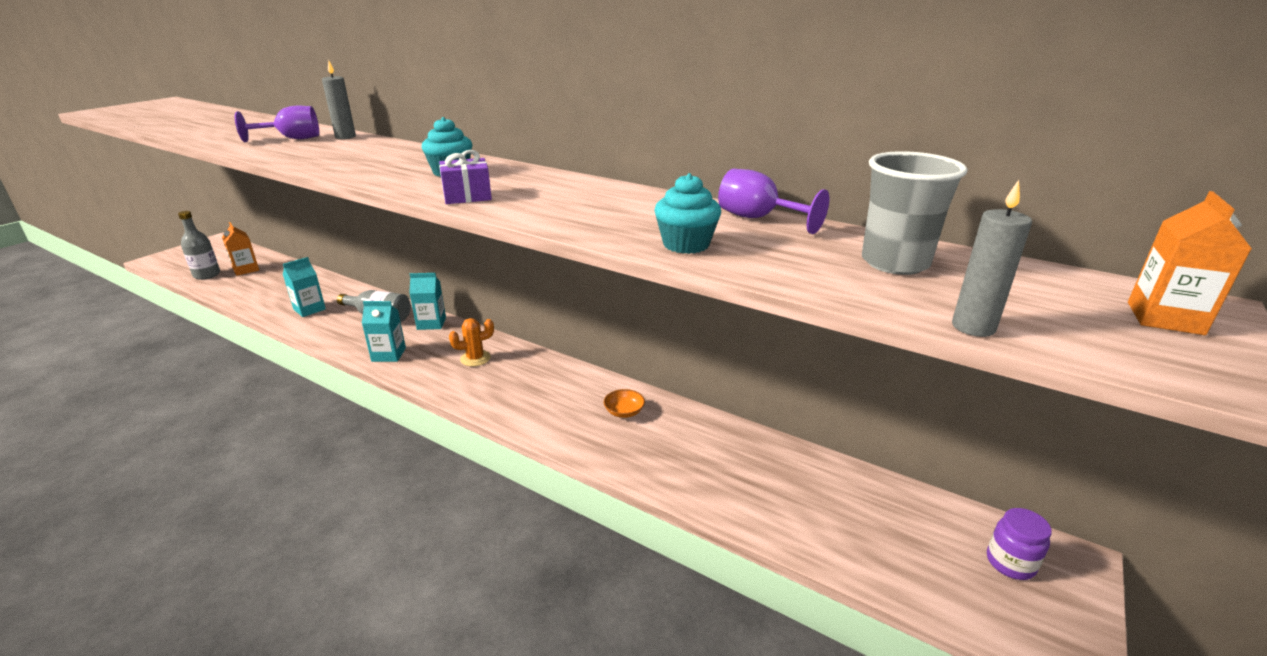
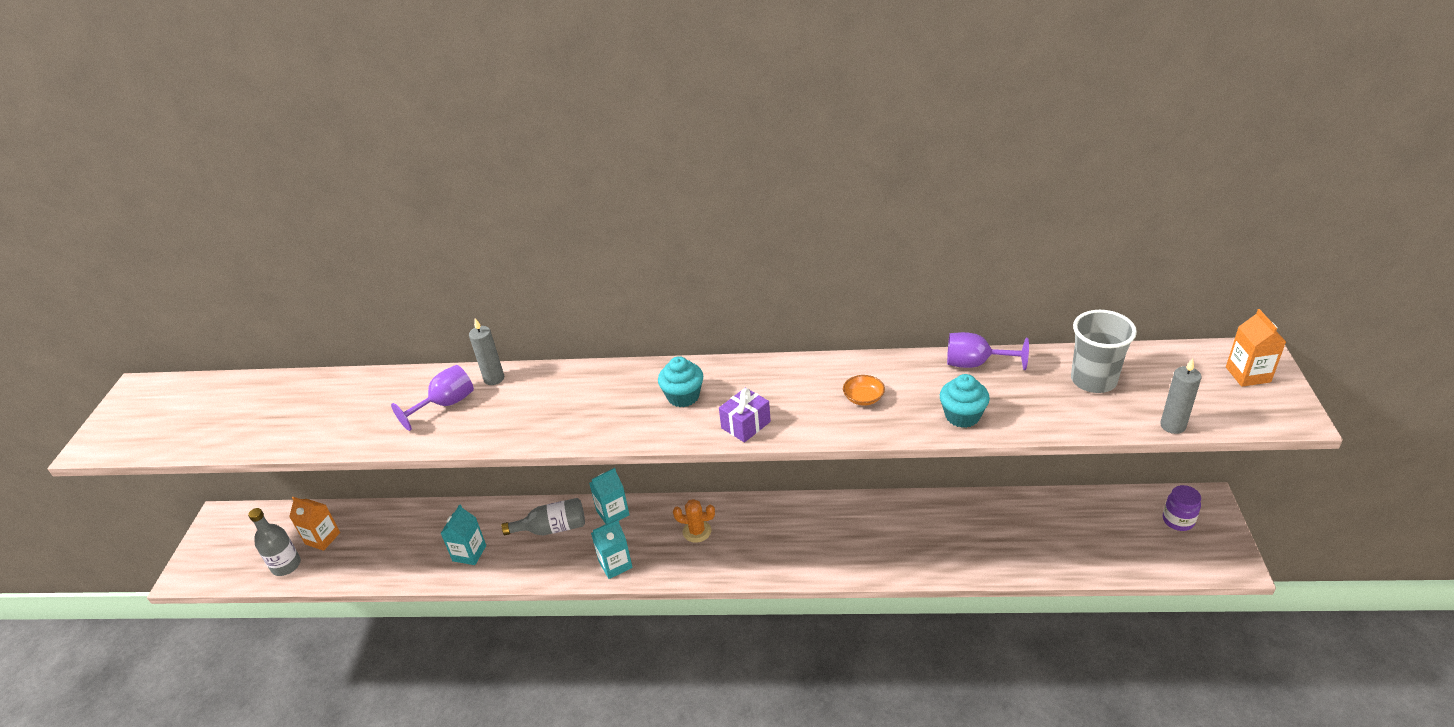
camera: 25 degrees left, 10 degrees up
(475, 358) = (697, 531): orange cactus -> orange cactus turned 60 degrees clockwise
(624, 411) = (866, 524): orange bowl -> orange bowl (863, 398)

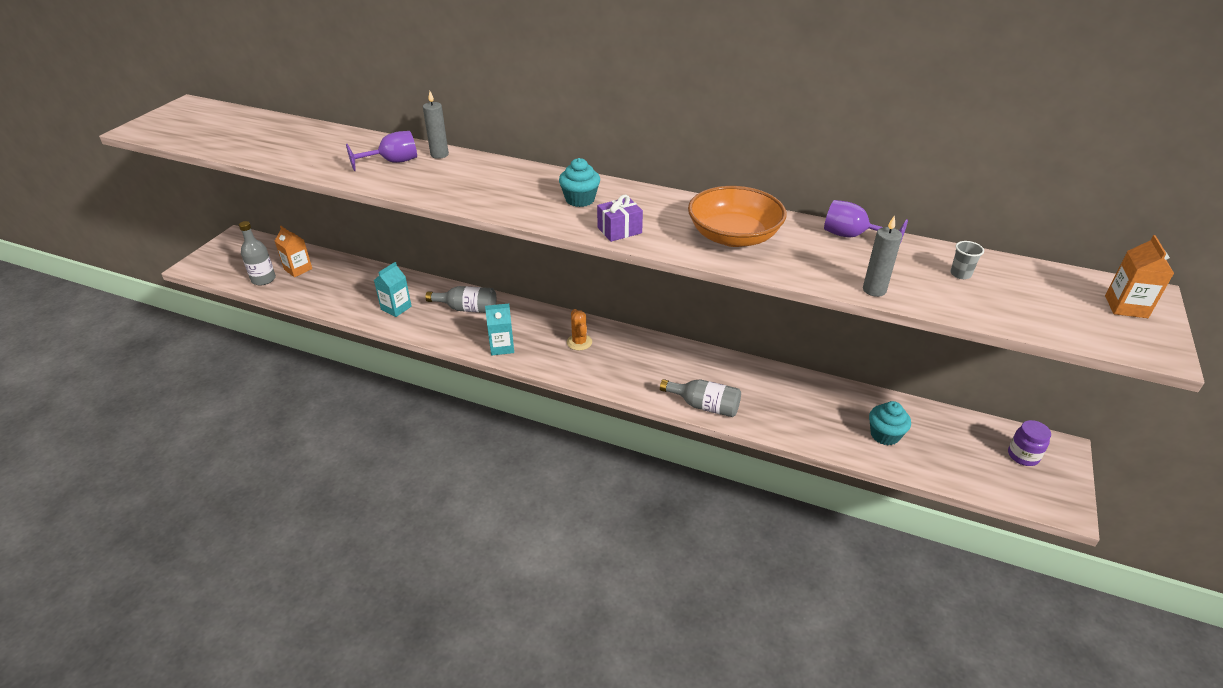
camera: 15 degrees right, 0 degrees up
(613, 513) = (519, 311): turquoise carton -> none
(697, 531) = (579, 342): orange cactus -> orange cactus turned 45 degrees clockwise
(861, 566) = (704, 406): none -> grey bottle
(863, 398) = (733, 236): orange bowl -> orange bowl, size x2.45
(962, 416) = (816, 270): turquoise cupcake -> turquoise cupcake (885, 435)
(1093, 380) = (960, 274): grey cup -> grey cup, size x0.46
(1172, 426) = (1022, 326): grey candle -> grey candle (874, 290)

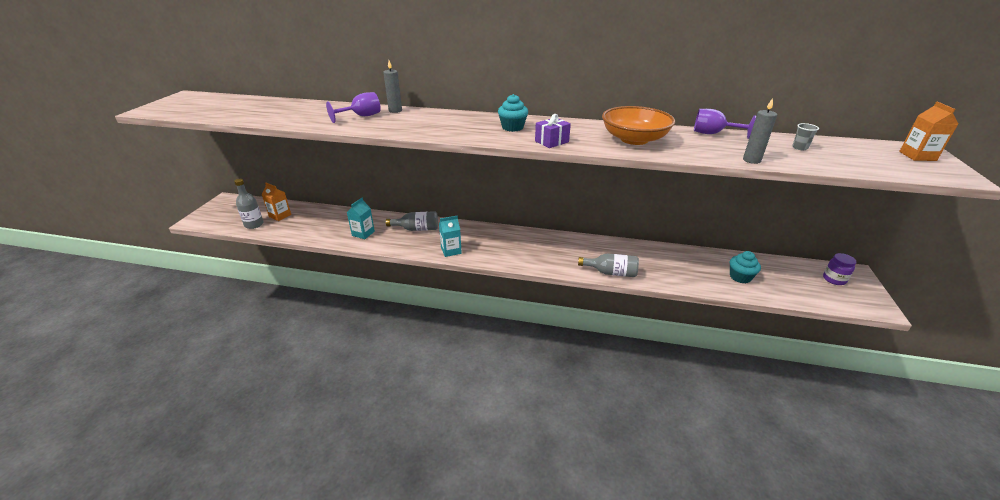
camera: 10 degrees left, 5 degrees down
(579, 342) = (506, 242): orange cactus -> none

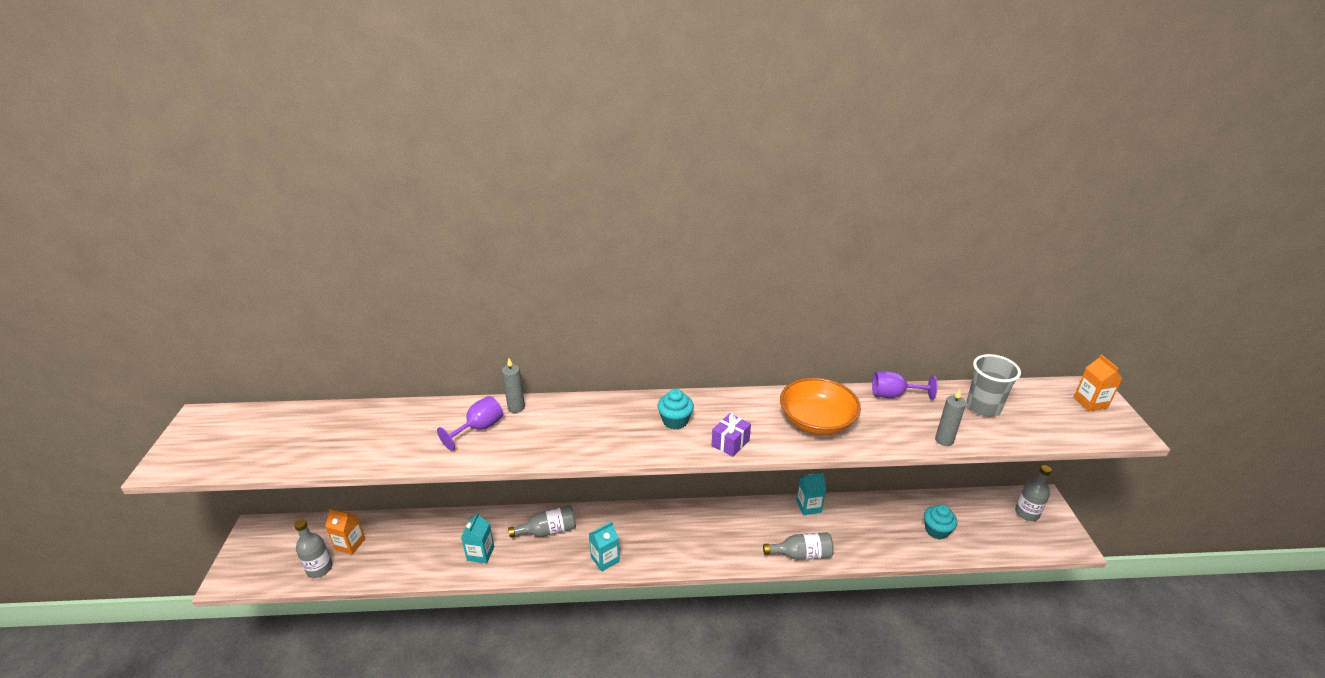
camera: 15 degrees left, 0 degrees up
(628, 246) = (808, 506): none -> turquoise carton
(800, 148) = (983, 407): grey cup -> grey cup, size x2.16
(834, 279) = (1027, 513): purple jar -> grey bottle

